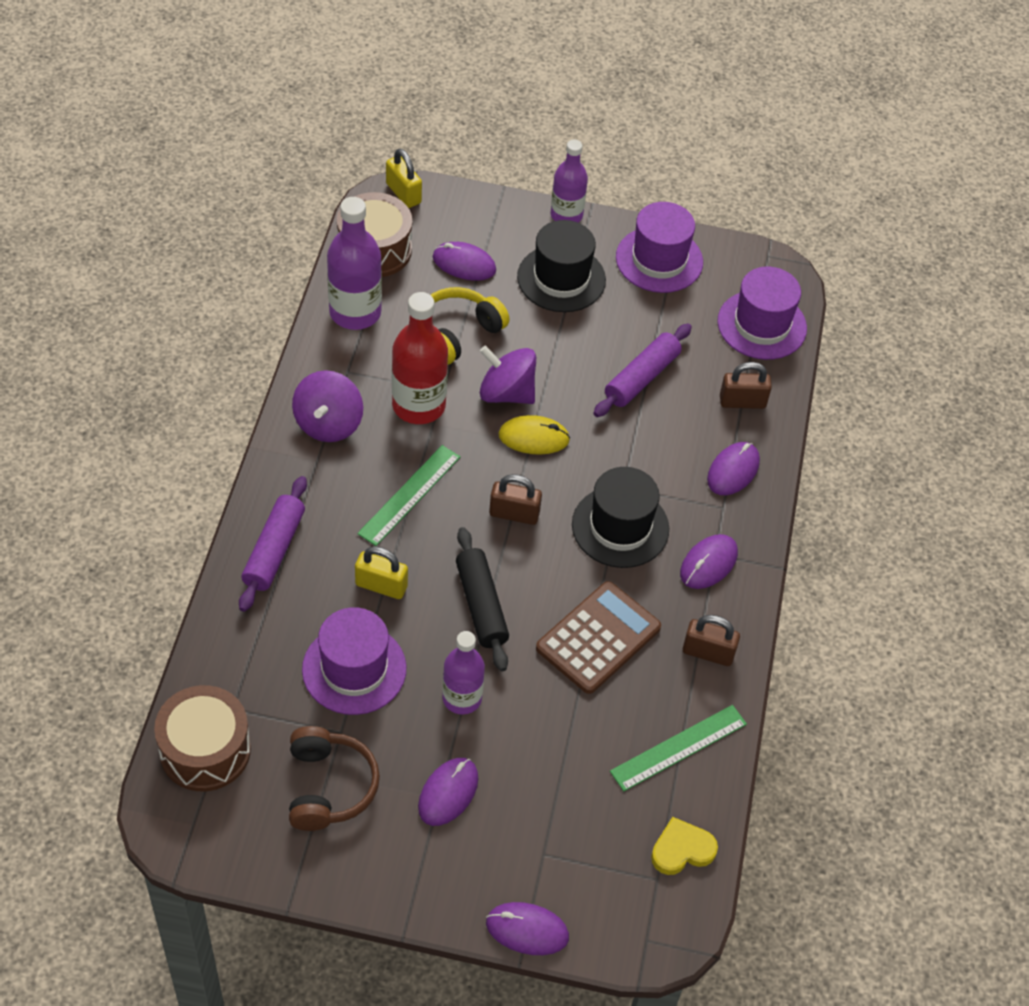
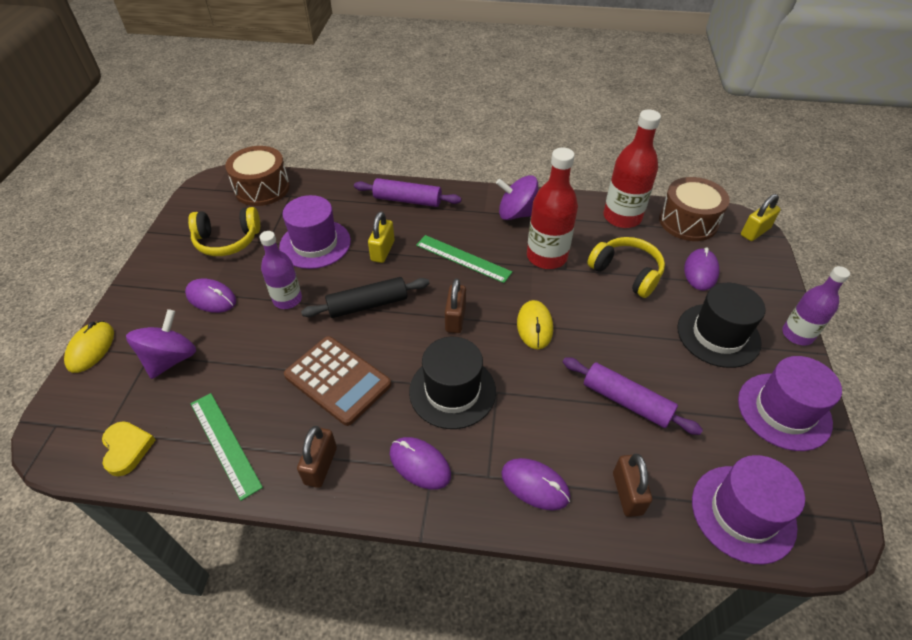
camera: 90 degrees right, 5 degrees down
(329, 786) = (227, 240): brown headphones -> yellow headphones
(355, 312) = (622, 217): purple bottle -> red bottle
(506, 393) = (576, 306): purple spinning top -> purple spinning top (171, 359)
(527, 930) = (91, 348): purple mouse -> yellow mouse

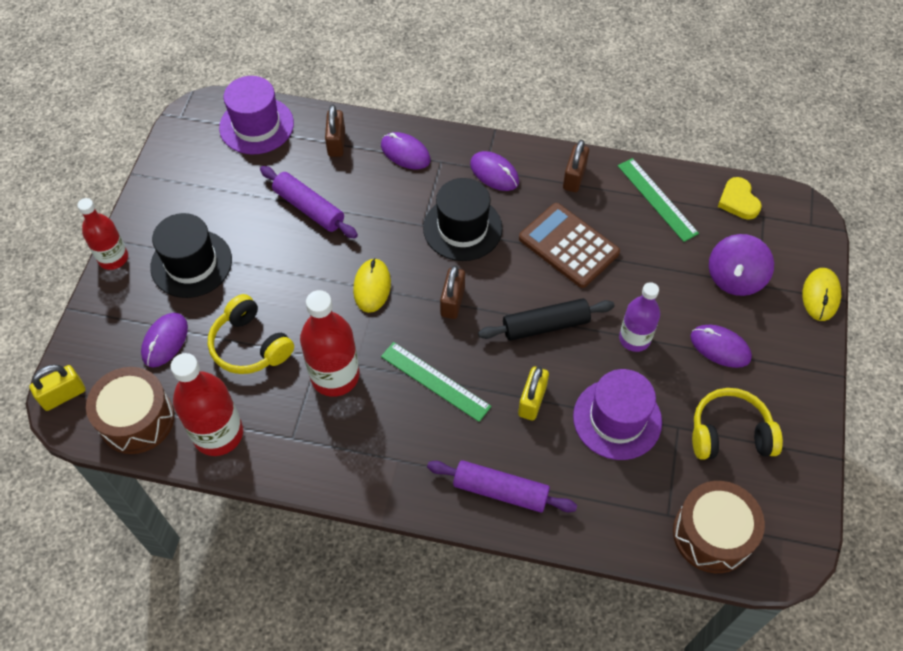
camera: 175 degrees left, 10 degrees up
(517, 214) = (354, 451): purple spinning top -> none
(784, 411) = (177, 191): purple hat -> none
(797, 335) = (113, 258): purple bottle -> red bottle

